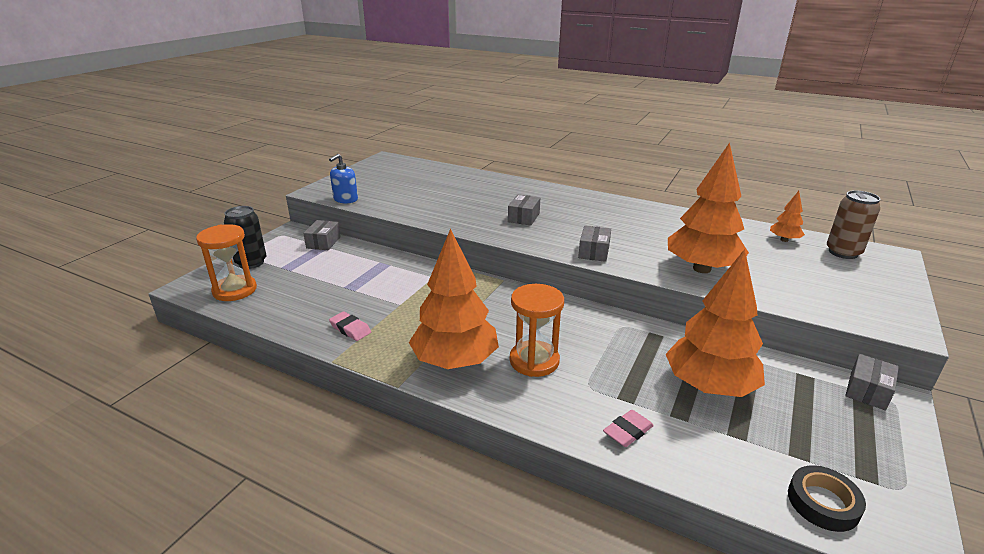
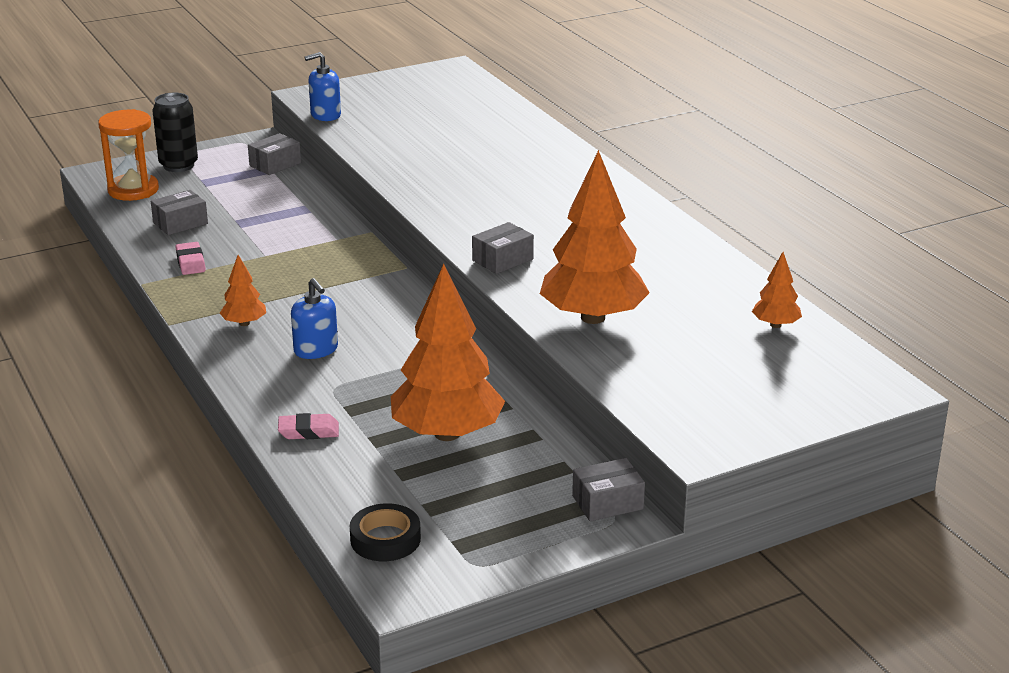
camera: 35 degrees right, 0 degrees up
(455, 361) = (244, 323): orange tree -> orange tree, size x0.45
(524, 217) = (493, 196): grey box -> grey box (180, 223)
(534, 361) = (316, 350): orange hourglass -> blue soap dispenser
(843, 252) = (822, 363): brown can -> none

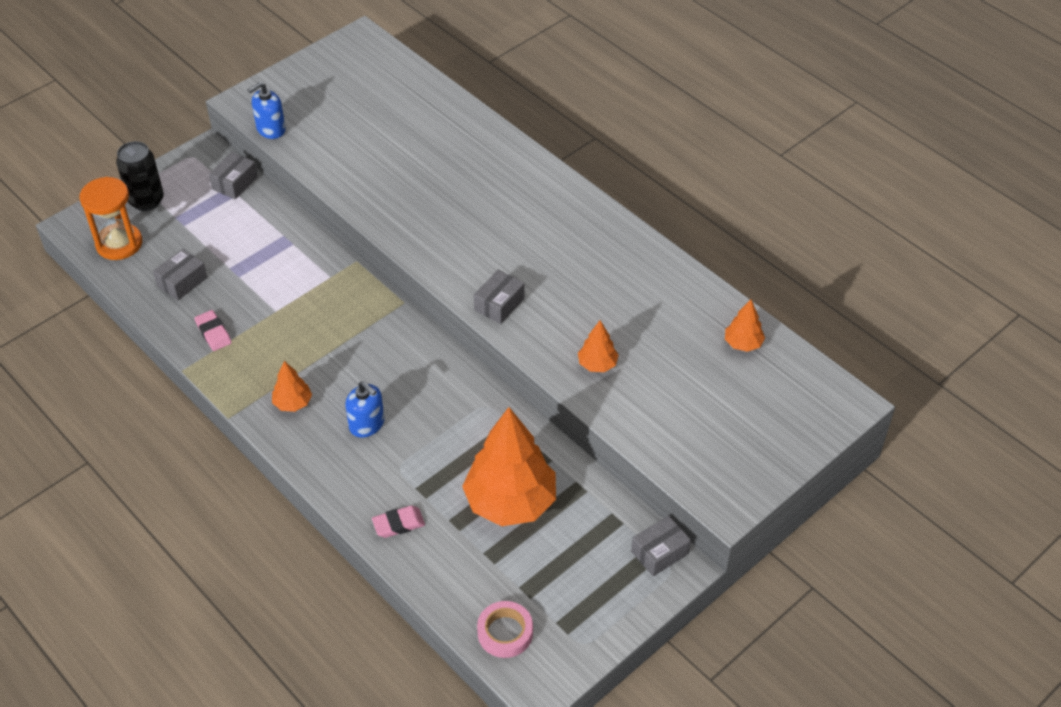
camera: 15 degrees left, 20 degrees up
(385, 539) = (505, 632): black tape -> pink tape
(593, 317) = (597, 364): orange tree -> orange tree, size x0.45

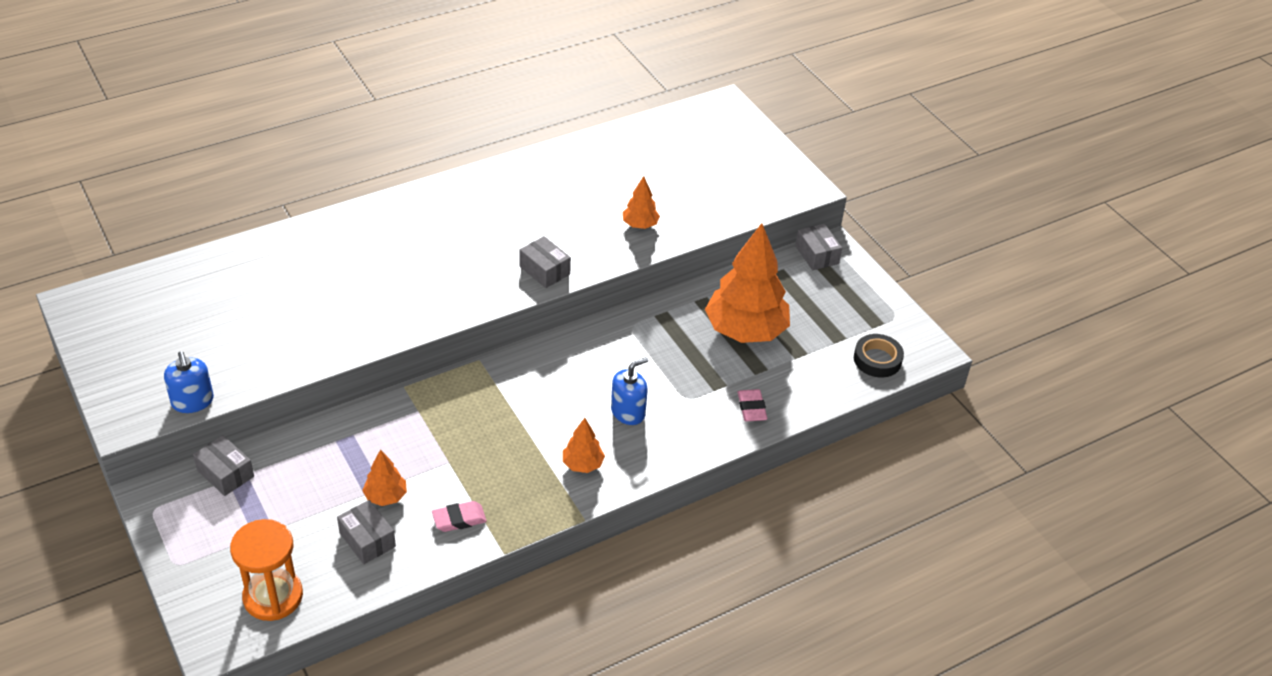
camera: 80 degrees left, 5 degrees down
(146, 201) = (210, 562): black can -> none
(505, 632) = (877, 359): pink tape -> black tape
(743, 343) = (645, 140): orange tree -> orange tree (385, 496)

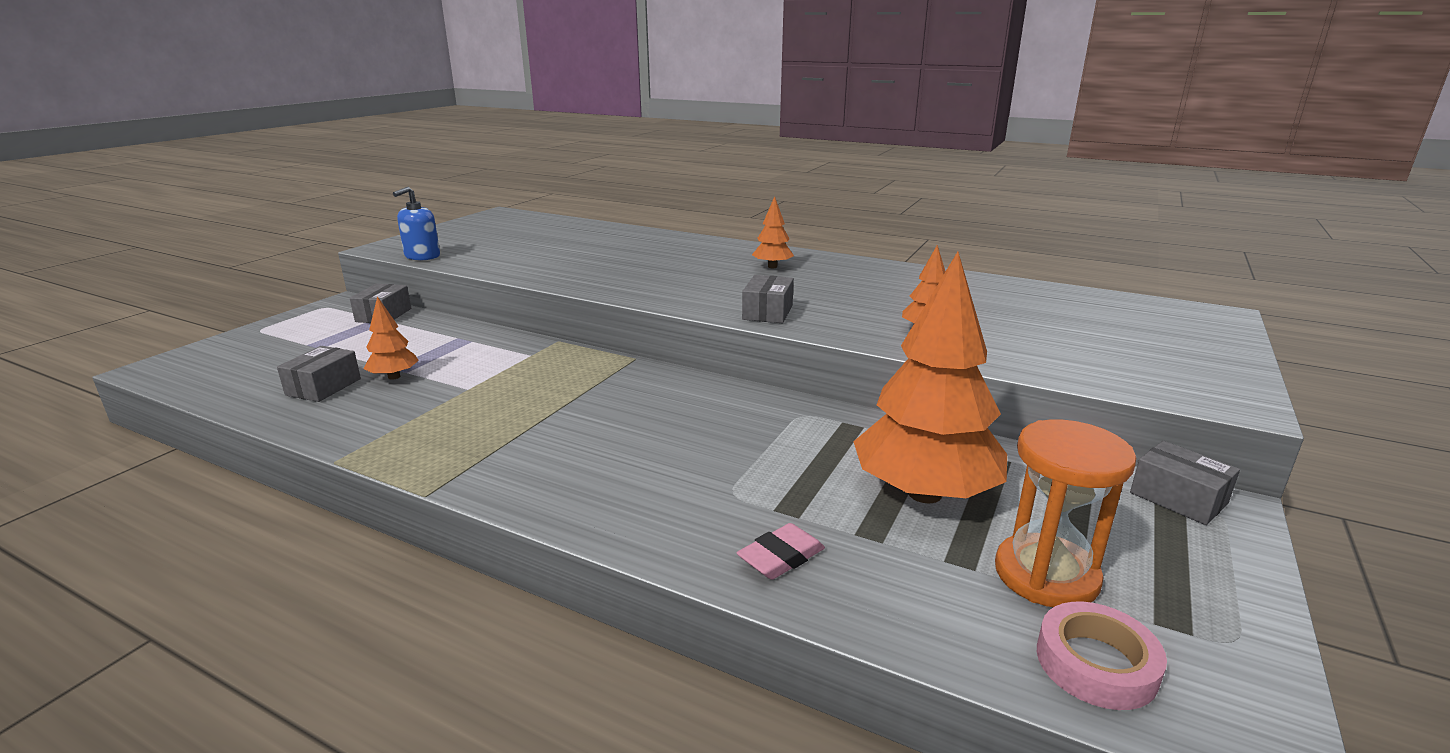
camera: 60 degrees right, 20 degrees down
(273, 596) = (224, 372): orange hourglass -> orange hourglass (1046, 575)
(459, 519) = (380, 420): pink eraser -> none
(582, 464) = (528, 461): orange tree -> orange tree (772, 267)
(628, 412) = (653, 460): blue soap dispenser -> none
(816, 255) = (1178, 498): grey box -> grey box turned 75 degrees counterclockwise
(877, 359) = (1096, 663): black tape -> pink tape

